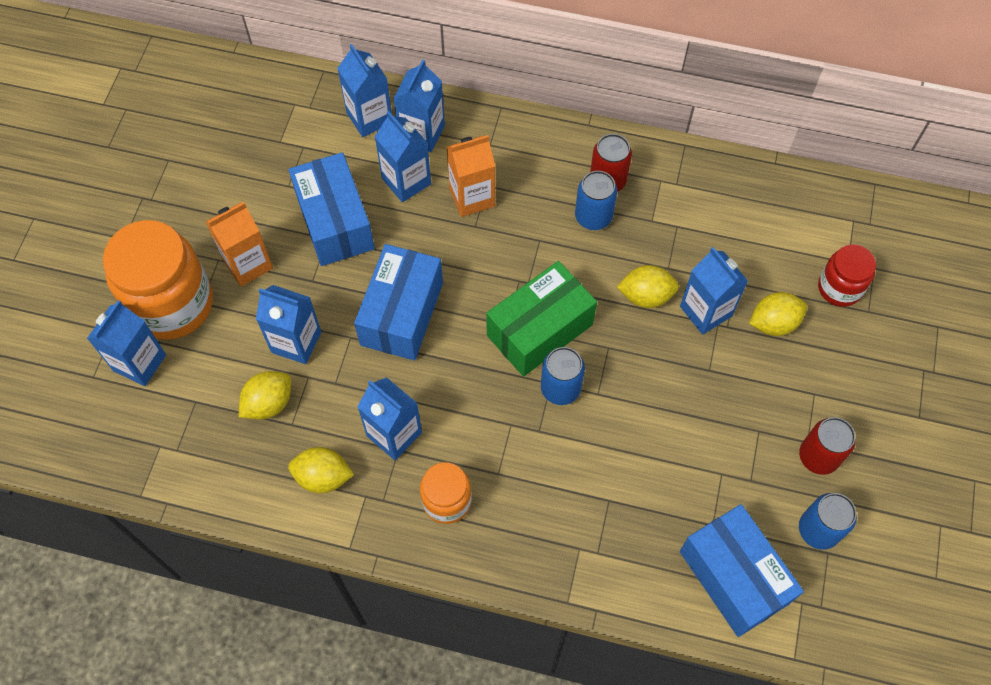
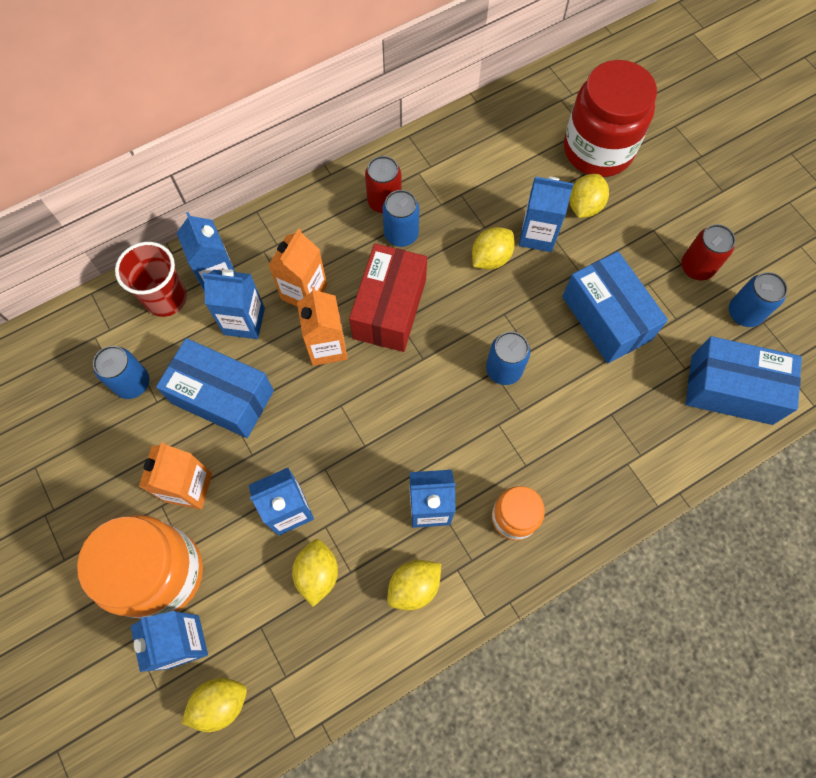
camera: 45 degrees left, 5 degrees up
(120, 424) = (220, 703): none -> yellow lemon
(286, 158) = (132, 383): none -> blue can
(369, 118) = (166, 298): blue carton -> red cup
(402, 314) = (343, 418): blue box -> blue box (606, 318)
(445, 252) = (327, 346): none -> orange carton
(522, 265) = (390, 309): none -> red box
(540, 330) = (448, 342): green box -> none
(839, 288) = (598, 150): red jar -> red jar, size x1.87

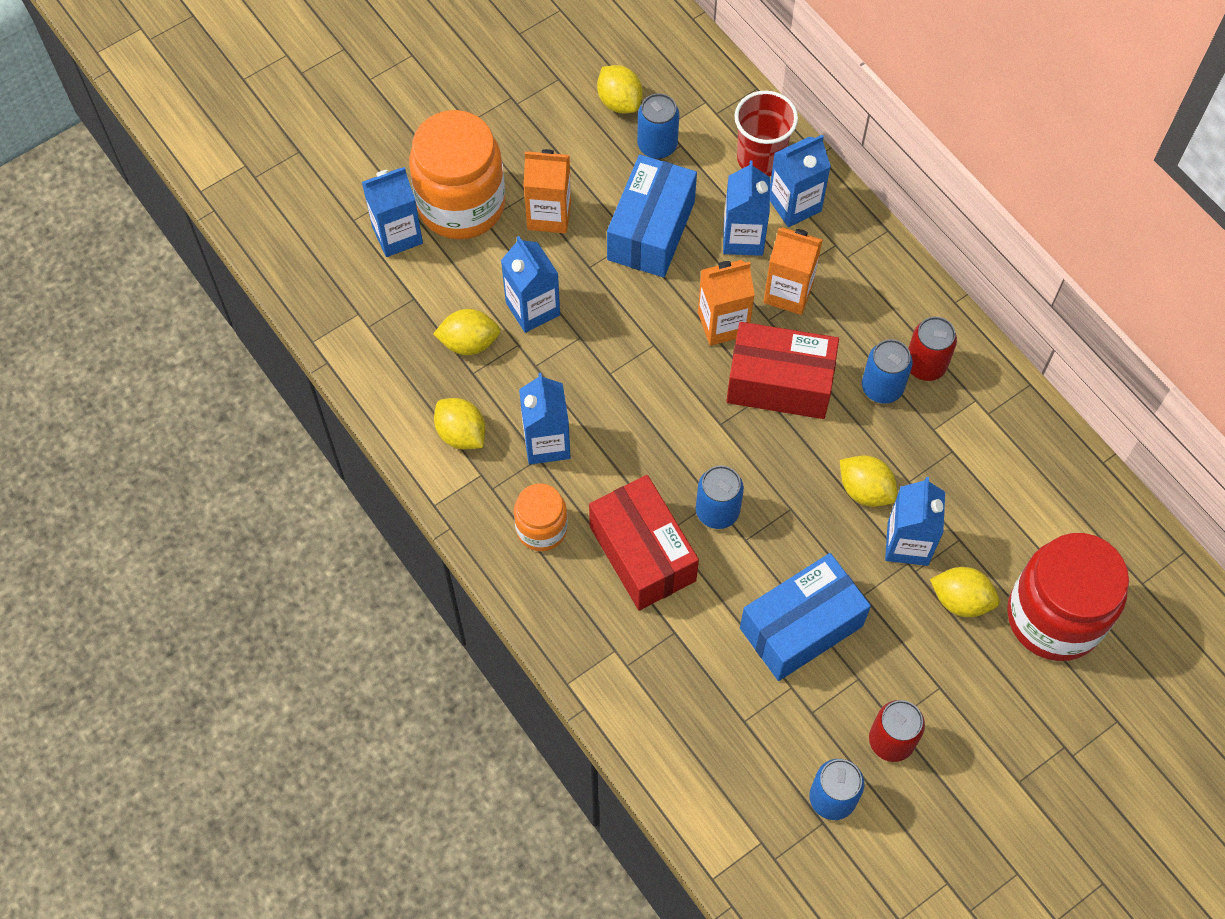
camera: 85 degrees right, 5 degrees down
(220, 703) = (343, 274): yellow lemon -> yellow lemon (619, 102)
(540, 433) = (642, 553): none -> red box
(731, 390) = (722, 775): blue box -> none

